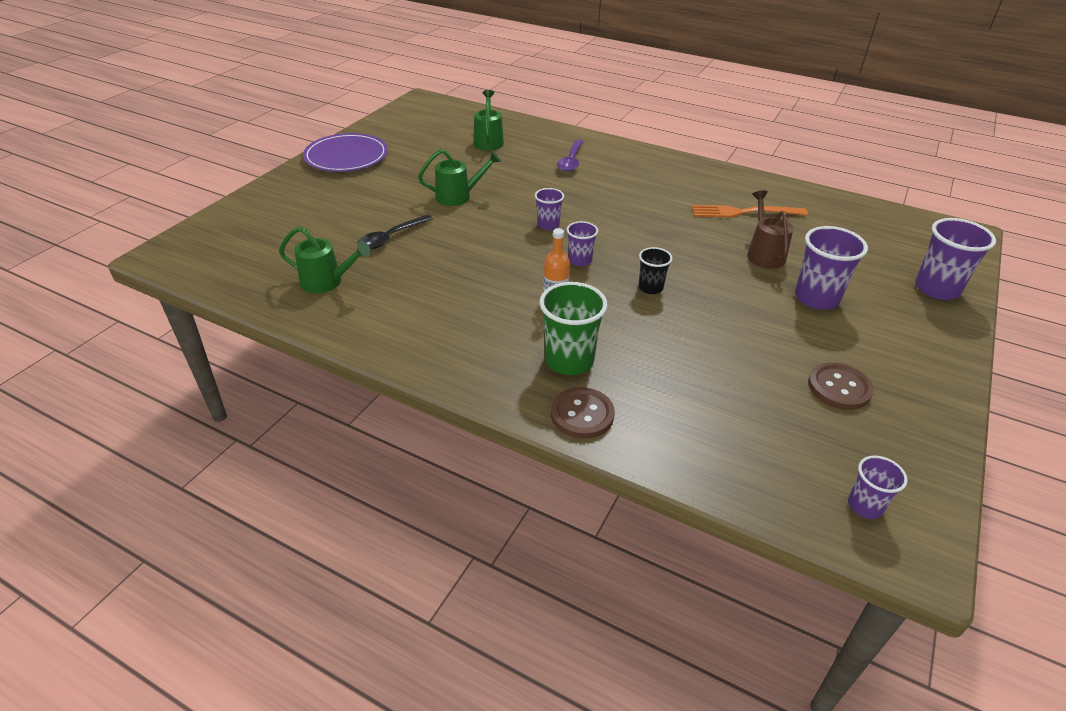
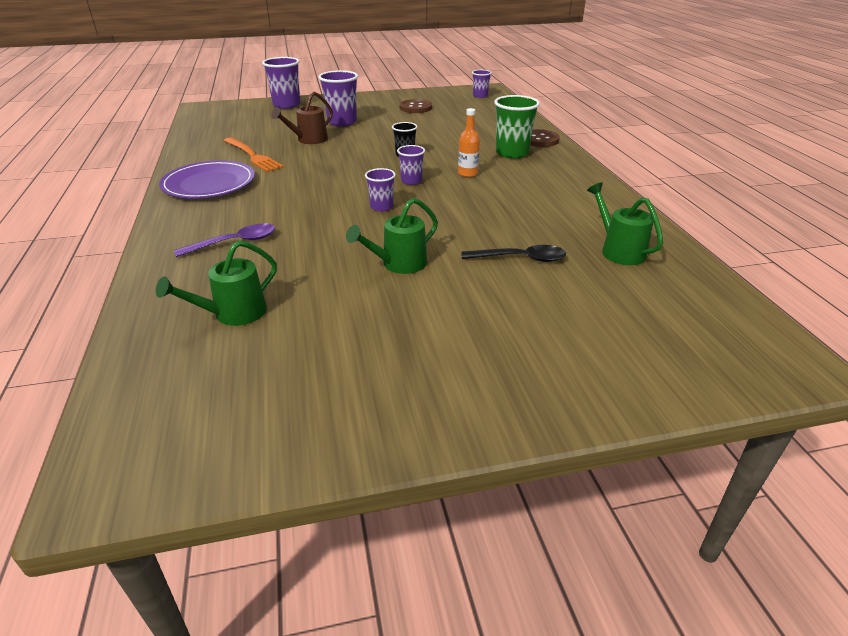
camera: 130 degrees left, 5 degrees down
(346, 156) = (427, 403): purple plate -> purple plate (209, 184)
(459, 196) = (398, 264): green watering can -> green watering can turned 75 degrees counterclockwise

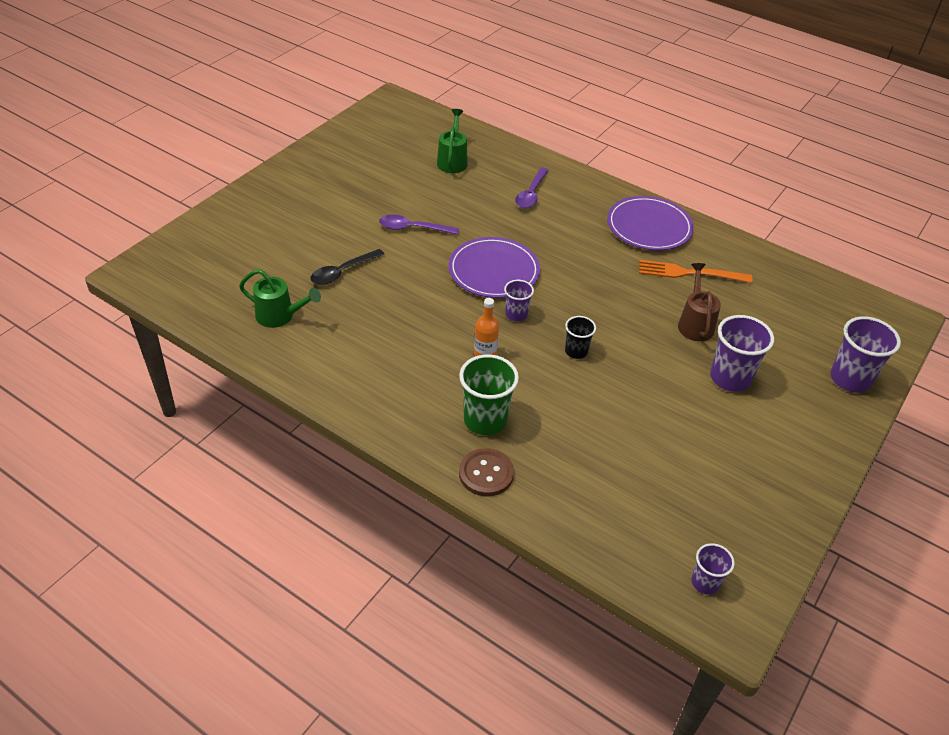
camera: 135 degrees right, 10 degrees up
(381, 207) = (494, 271): purple cup -> purple plate
(398, 264) = (413, 228): green watering can -> purple spoon
(415, 108) = (720, 472): brown button -> none

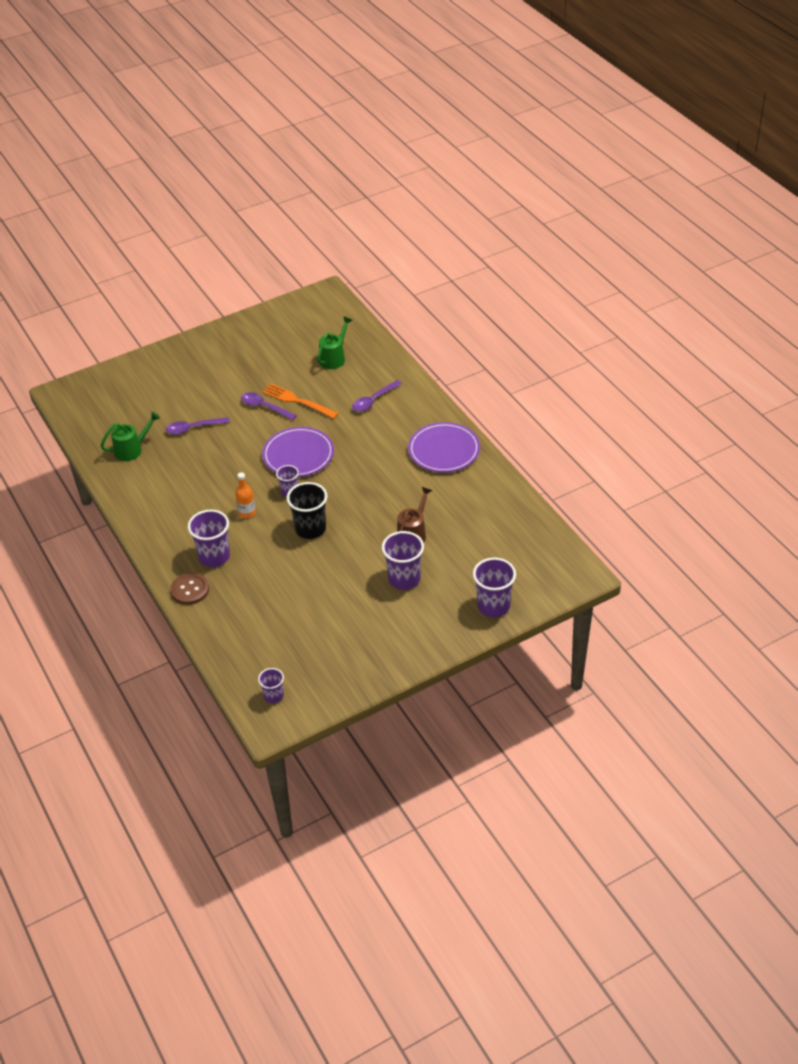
camera: 30 degrees right, 0 degrees up
(280, 316) = (132, 449): green watering can -> green watering can turned 75 degrees counterclockwise
(342, 272) = (193, 428): black spoon -> purple spoon
(485, 420) = (214, 557): green cup -> purple cup
(576, 351) = (310, 529): black cup -> black cup, size x1.74
(688, 273) = (442, 494): orange fork -> orange fork (297, 401)

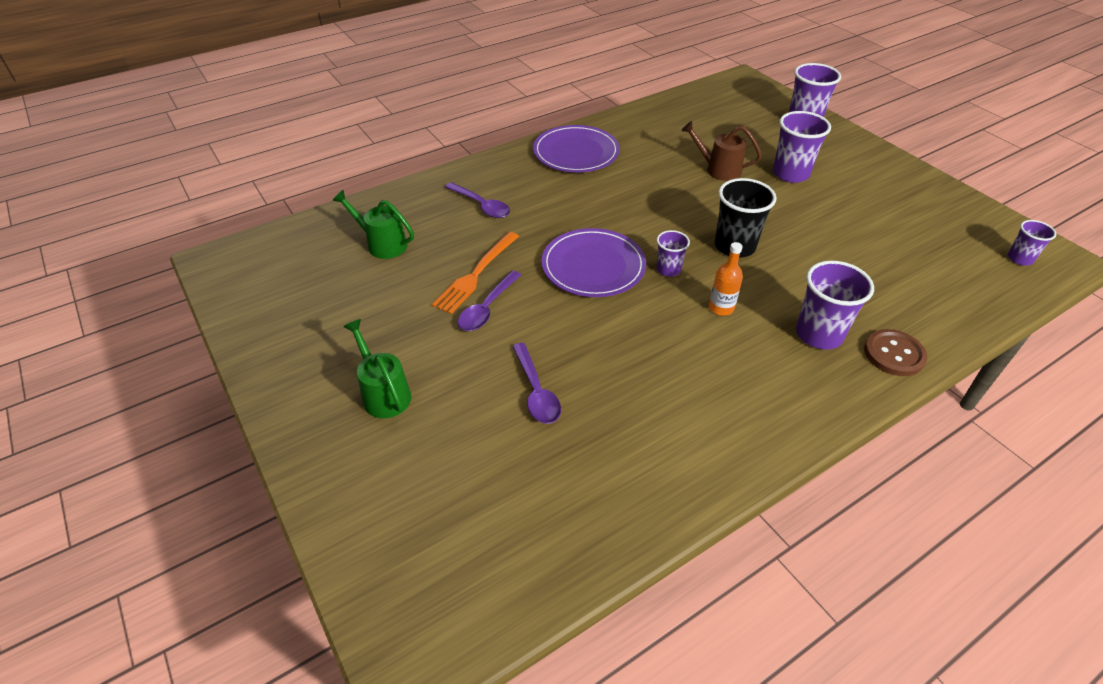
camera: 95 degrees left, 0 degrees up
(132, 449) = (596, 476): green watering can -> green watering can (383, 393)

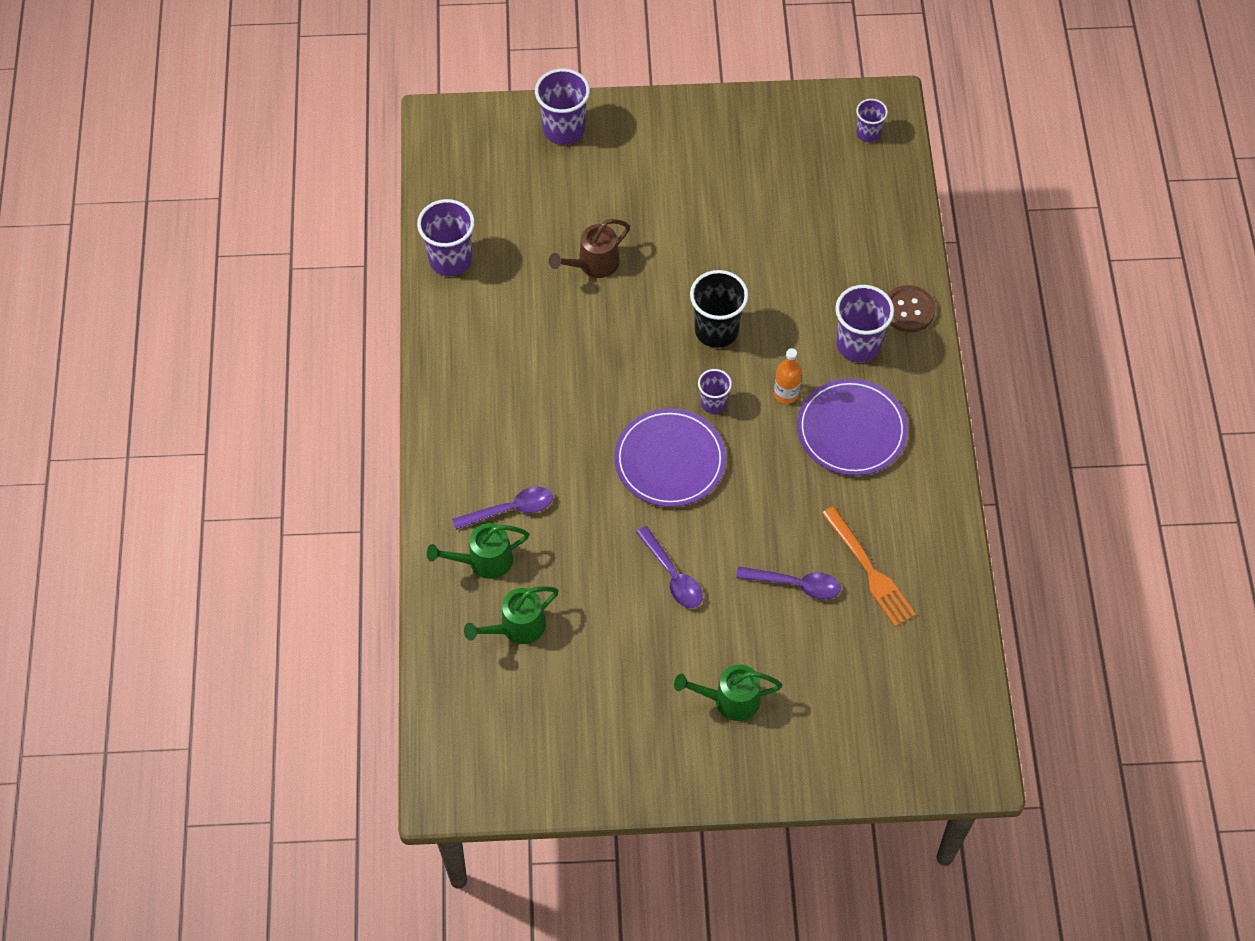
camera: 60 degrees left, 15 degrees up
(429, 209) = (483, 561): none -> green watering can
(475, 275) = (619, 564): orange fork -> orange fork (870, 571)
(576, 152) = (472, 373): purple plate -> purple plate (851, 430)
(790, 174) = (642, 208): purple cup -> purple cup (450, 260)

